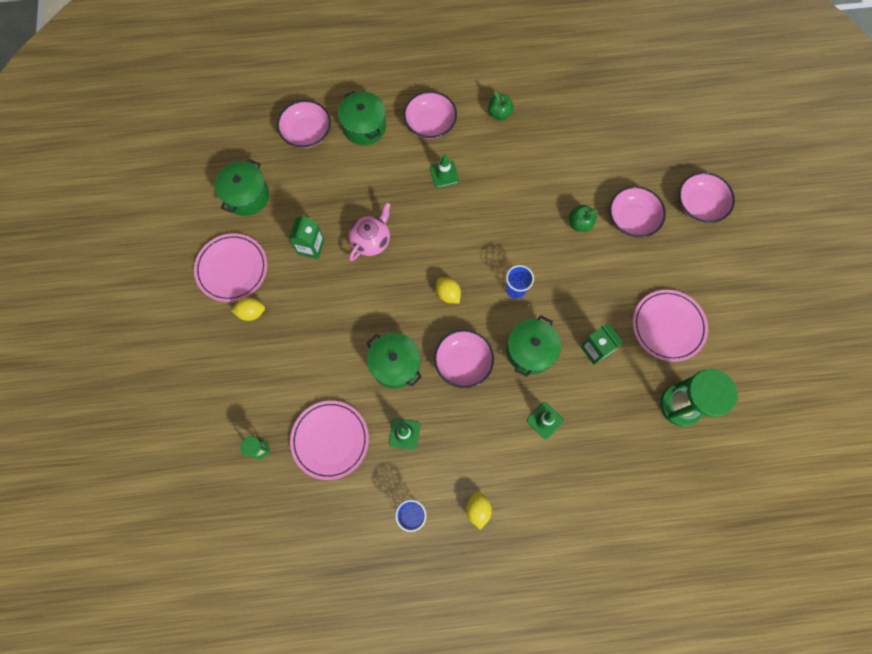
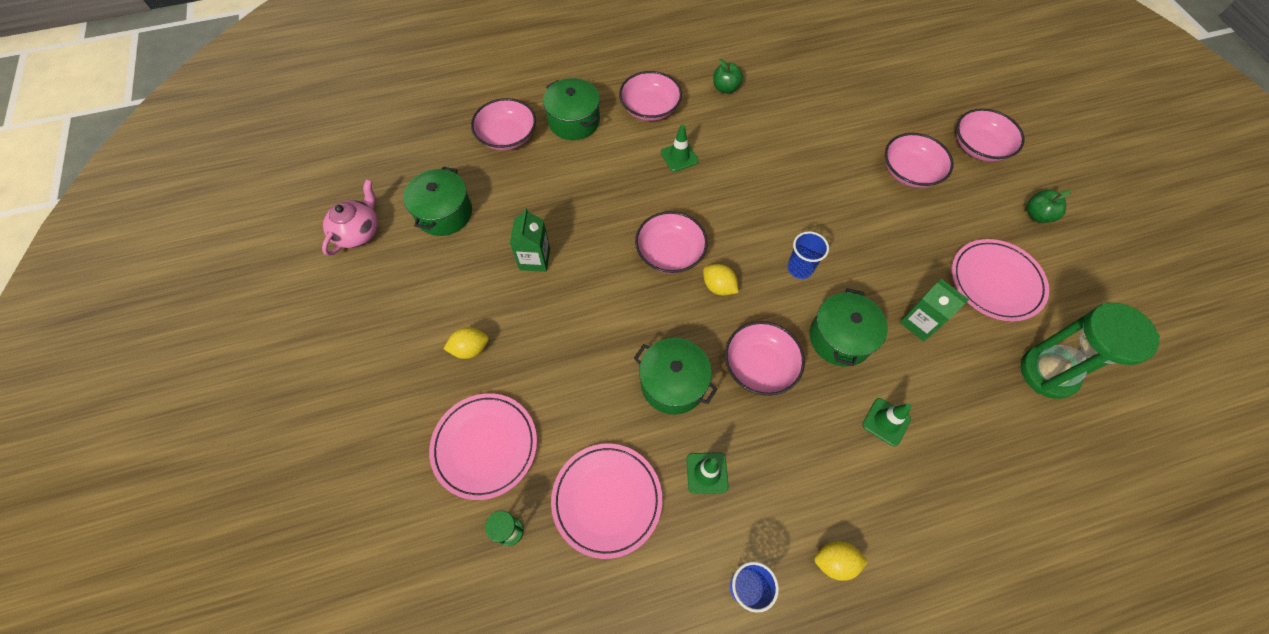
camera: 10 degrees left, 10 degrees down
(232, 269) = (437, 300): pink plate -> pink plate (485, 446)
(371, 240) = (608, 240): pink teapot -> pink teapot (359, 232)
(417, 259) = (670, 253): none -> pink bowl
(477, 509) = (834, 561): yellow lemon -> yellow lemon turned 75 degrees counterclockwise
(580, 223) = (852, 185): green apple -> green apple (1037, 215)

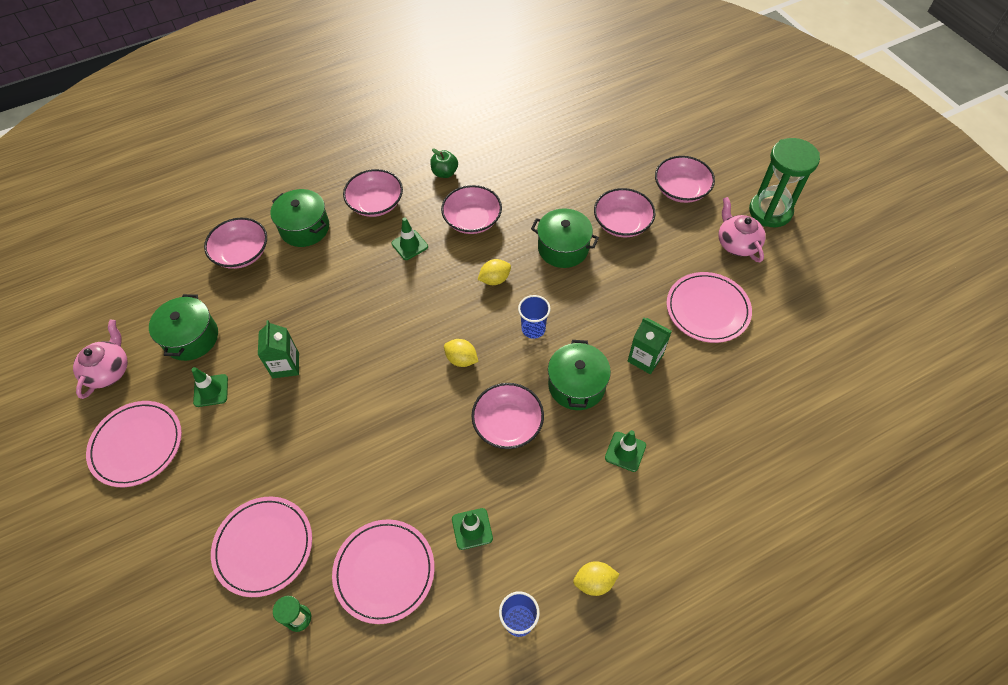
camera: 10 degrees left, 5 degrees down
(374, 313) = (137, 445): none -> pink plate
(455, 271) = (211, 390): none -> green traffic cone
(470, 349) = (236, 460): yellow lemon -> yellow lemon (494, 279)
(670, 253) = (412, 336): pink bowl -> pink bowl (472, 220)
(673, 383) = (431, 455): green pot -> green pot (563, 248)
(1037, 215) = (737, 243): green apple -> pink teapot
(1048, 372) = (759, 381): green hourglass -> green hourglass (770, 211)

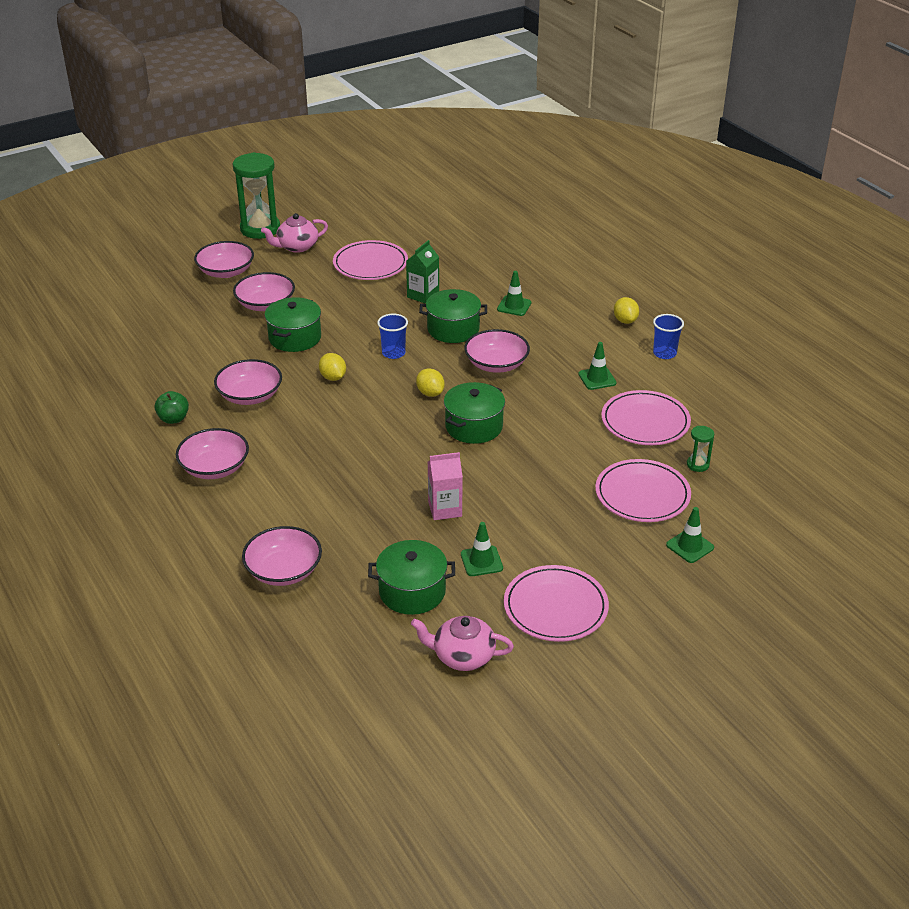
camera: 95 degrees left, 20 degrees down
(285, 365) = (445, 509): green carton -> pink carton
(304, 228) = (247, 521): green pot -> green pot (474, 426)
(409, 245) = (282, 436): green traffic cone -> green traffic cone (690, 546)
(461, 359) = (430, 393): yellow lemon -> yellow lemon turned 60 degrees counterclockwise

